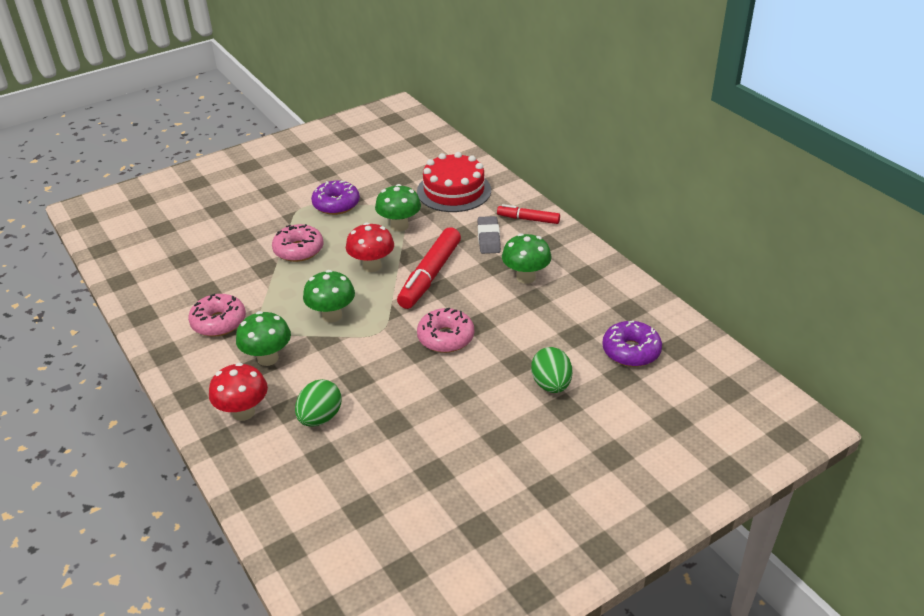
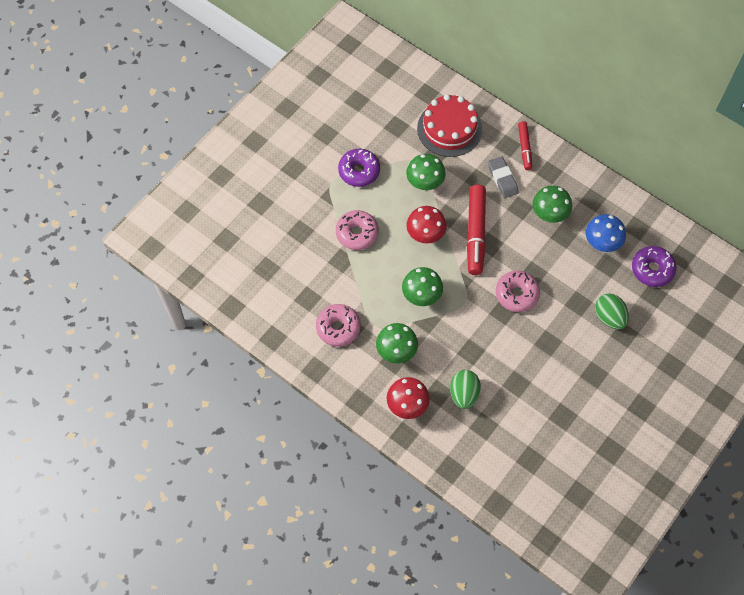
camera: 20 degrees left, 25 degrees up
(528, 219) = (524, 148): red marker -> red marker turned 90 degrees counterclockwise
(577, 314) = (601, 244): none -> blue mushroom

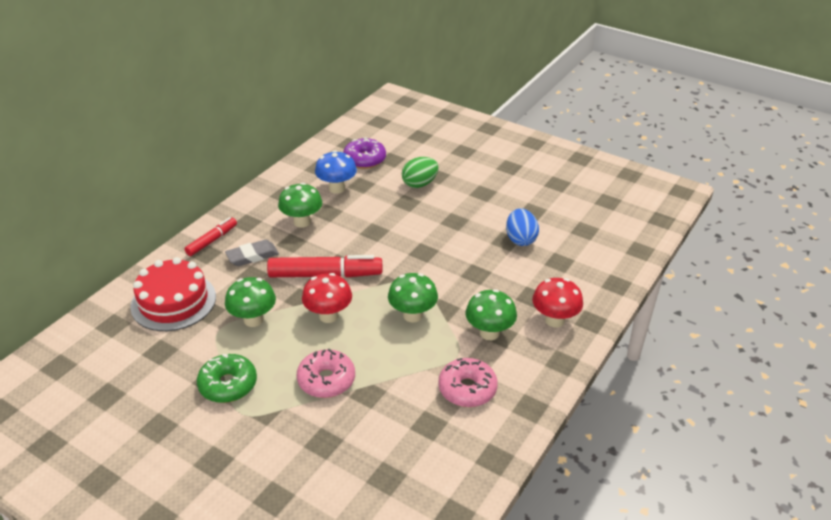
camera: 95 degrees left, 25 degrees down
(359, 171) = (228, 385): purple donut -> green donut
(464, 394) = (528, 277): green egg -> none
(516, 294) = (401, 242): pink donut -> none
(518, 397) = (520, 239): none -> blue egg
(524, 148) = (212, 241): red marker -> red marker turned 45 degrees counterclockwise

